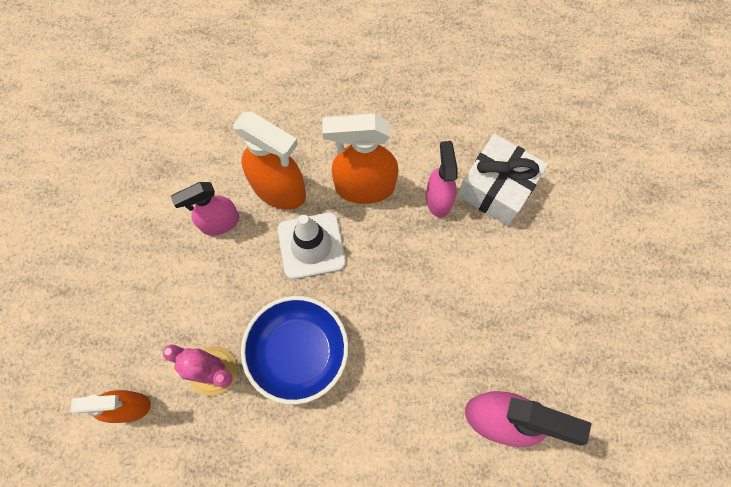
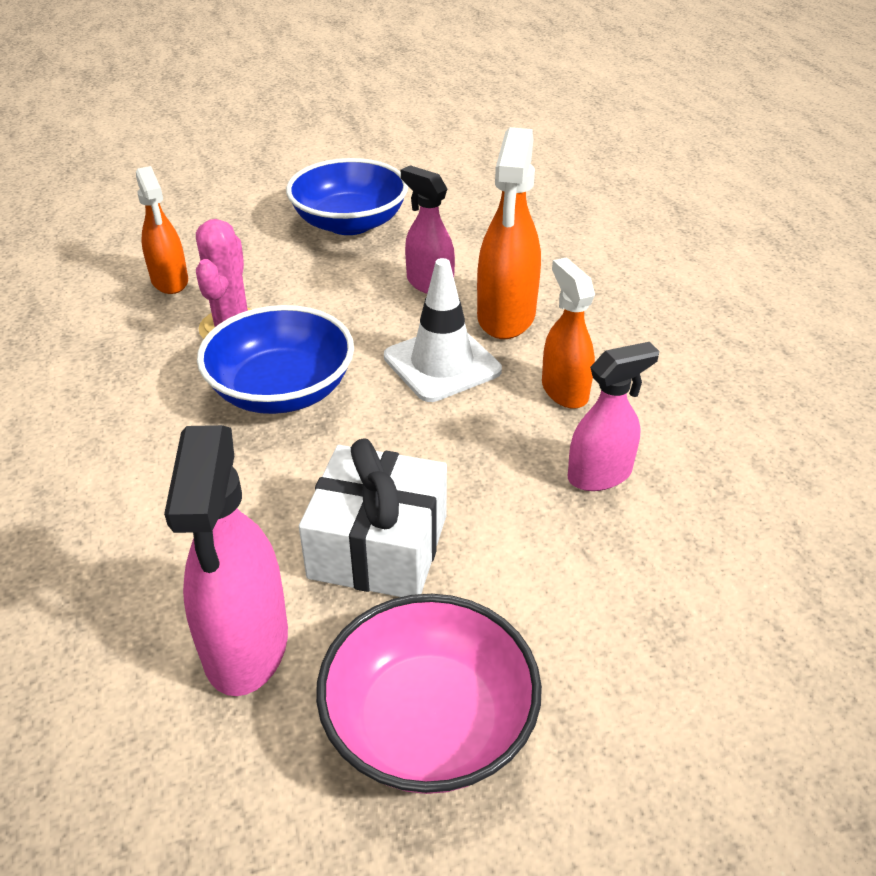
camera: 70 degrees right, 30 degrees down
(111, 251) = (350, 223): none -> blue bowl
(364, 187) = (564, 390): orange spray bottle -> orange spray bottle, size x0.65
(496, 188) = (673, 544): white gift -> white gift (378, 546)
(566, 342) = (429, 724): none -> pink bowl

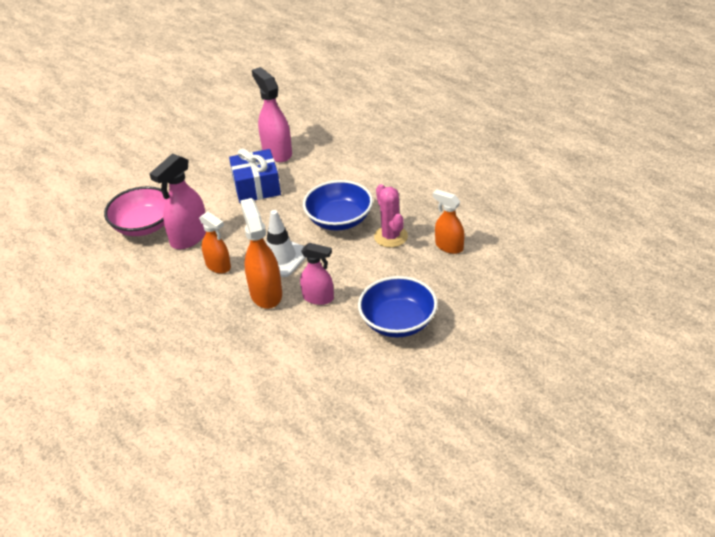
camera: 155 degrees right, 0 degrees up
(378, 546) = (256, 187): white gift -> blue gift
(429, 724) = (212, 157): pink bowl -> pink bowl (143, 225)
(600, 474) = (189, 237): pink spray bottle -> pink spray bottle, size x1.53

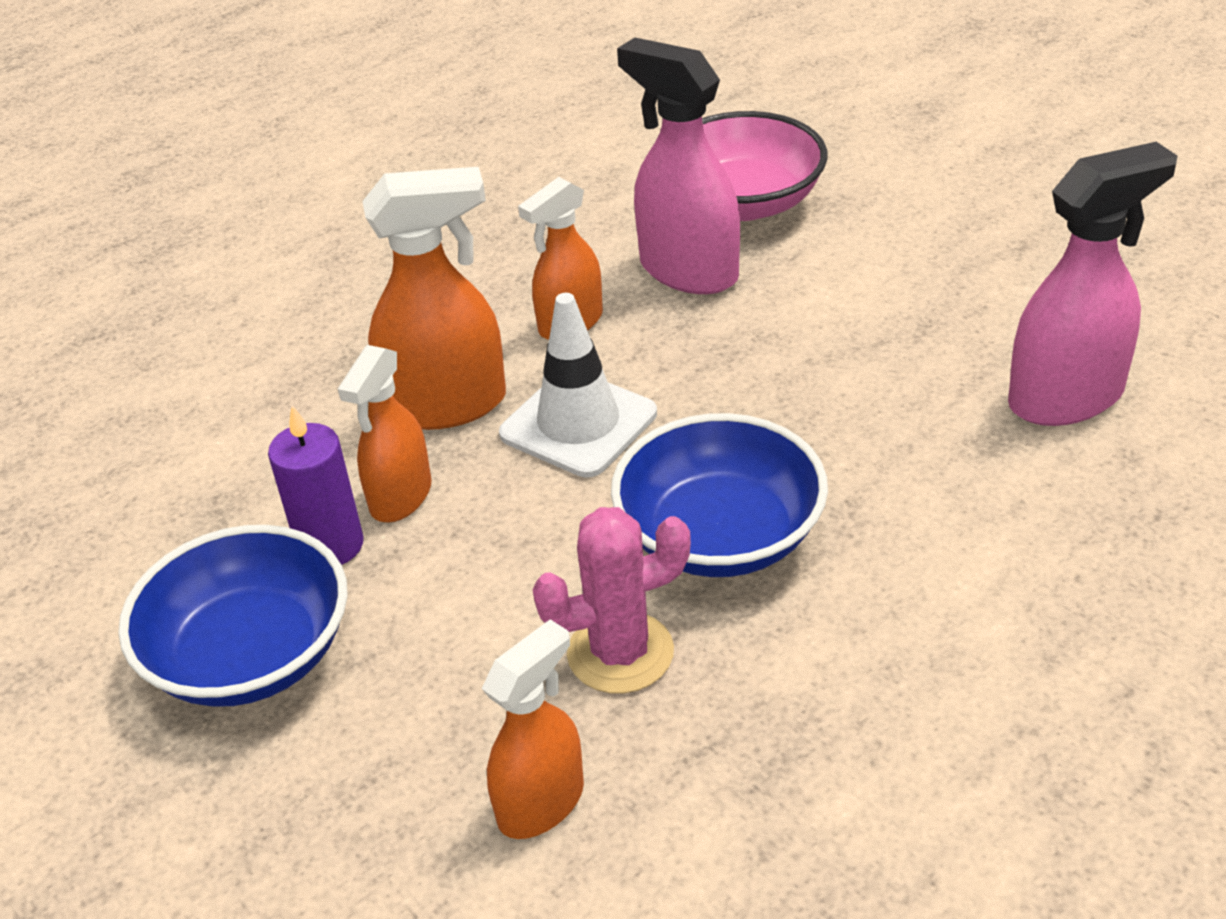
camera: 95 degrees right, 0 degrees up
(256, 187) = (891, 367): blue gift -> none
(318, 298) = (400, 497): pink spray bottle -> orange spray bottle
(344, 312) = (330, 545): none -> purple candle

